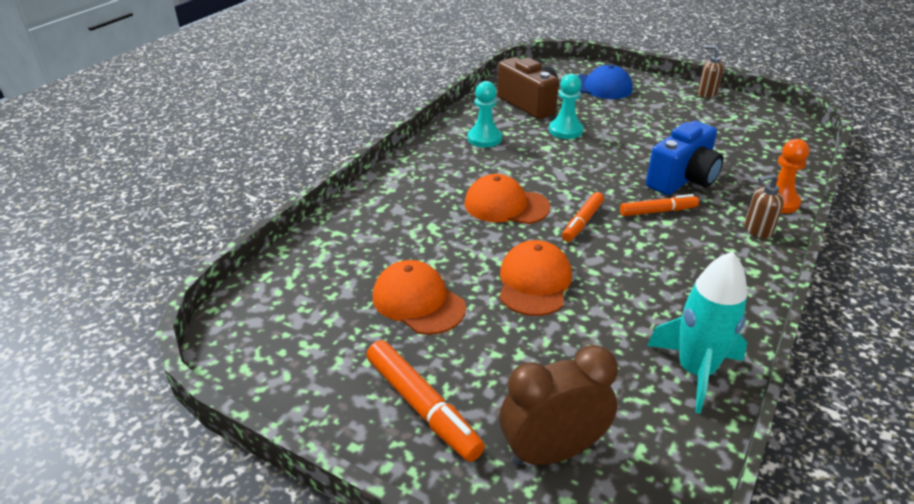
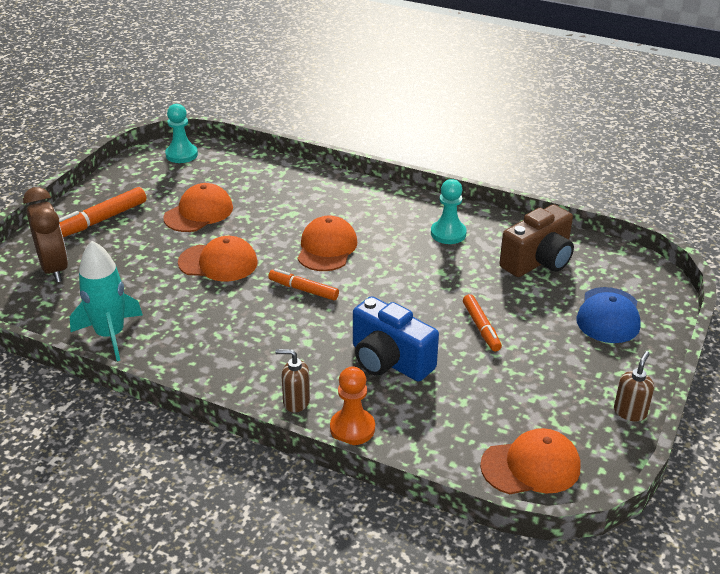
camera: 85 degrees right, 0 degrees up
(565, 130) = (481, 285): turquoise pawn -> turquoise pawn (181, 154)
(657, 211) = (325, 337): orange marker -> orange marker (481, 327)
(757, 230) = (296, 402): brown soap dispenser -> brown soap dispenser turned 60 degrees counterclockwise
(780, 131) = (531, 466): none -> orange cap

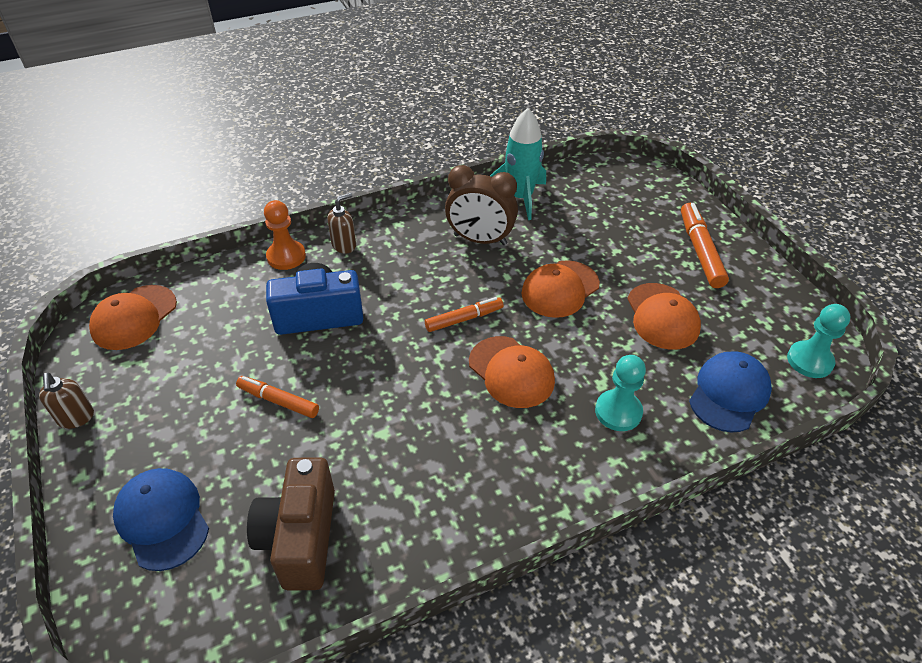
camera: 130 degrees right, 10 degrees up
(54, 268) = (640, 202): brown clock -> brown clock (480, 240)
(244, 171) = (729, 393): none -> blue cap
(448, 233) = (435, 493): turquoise pawn -> turquoise pawn (618, 412)

